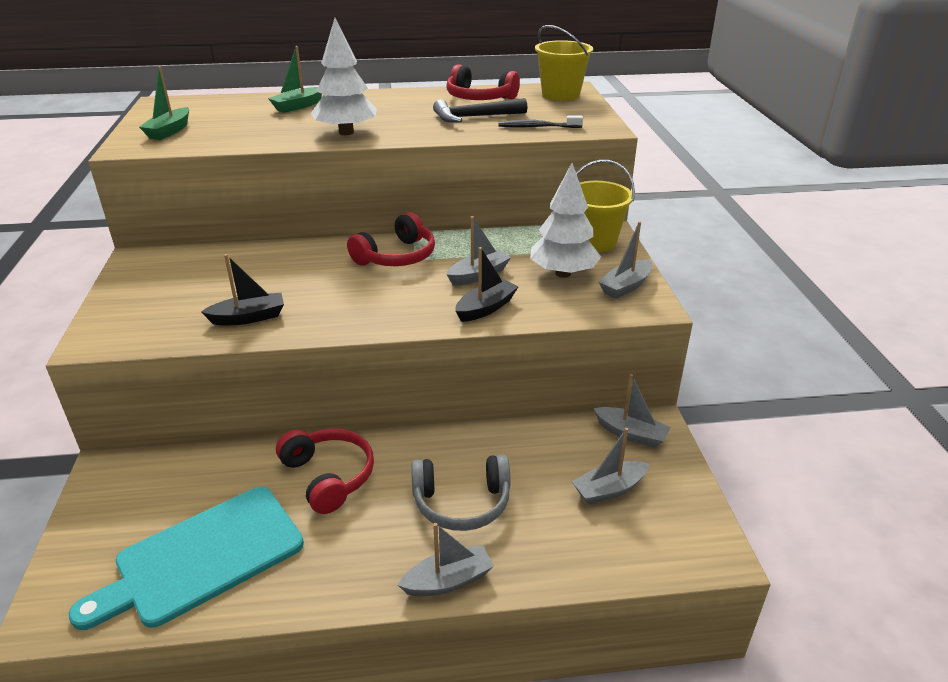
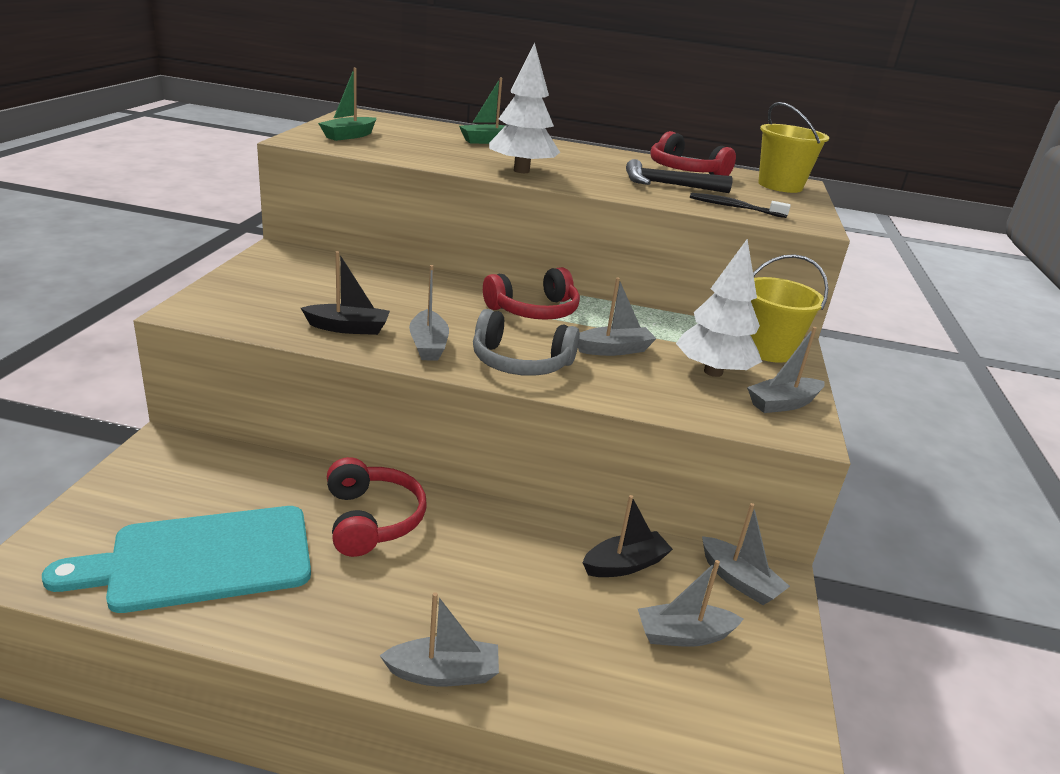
camera: 15 degrees right, 5 degrees down
(326, 314) = (428, 345): none -> grey boat
(462, 503) = (501, 593): grey headphones -> grey headphones (520, 362)
(486, 308) = (604, 383): black boat -> black boat (625, 564)

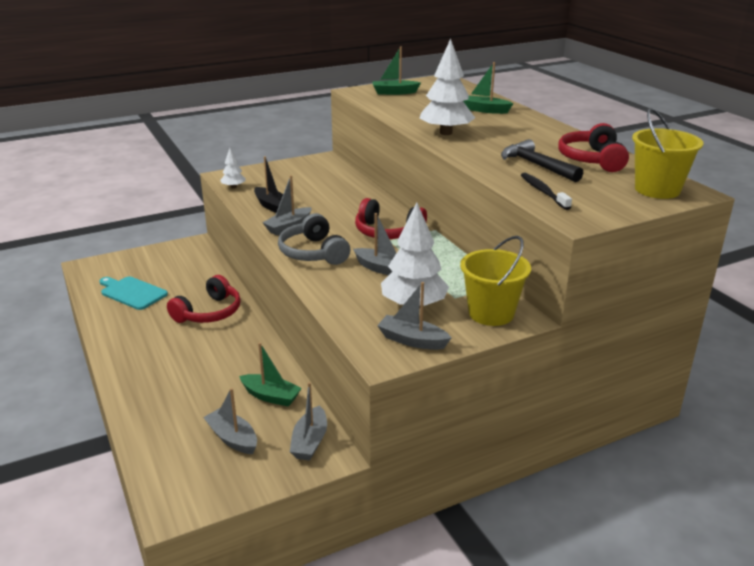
camera: 55 degrees right, 0 degrees up
(202, 559) = (132, 292): turquoise cutting board -> turquoise cutting board, size x0.62
(239, 322) = (233, 187): none -> white tree
(443, 673) = (125, 380): grey boat -> none
(625, 564) = (271, 396): black boat -> green boat

